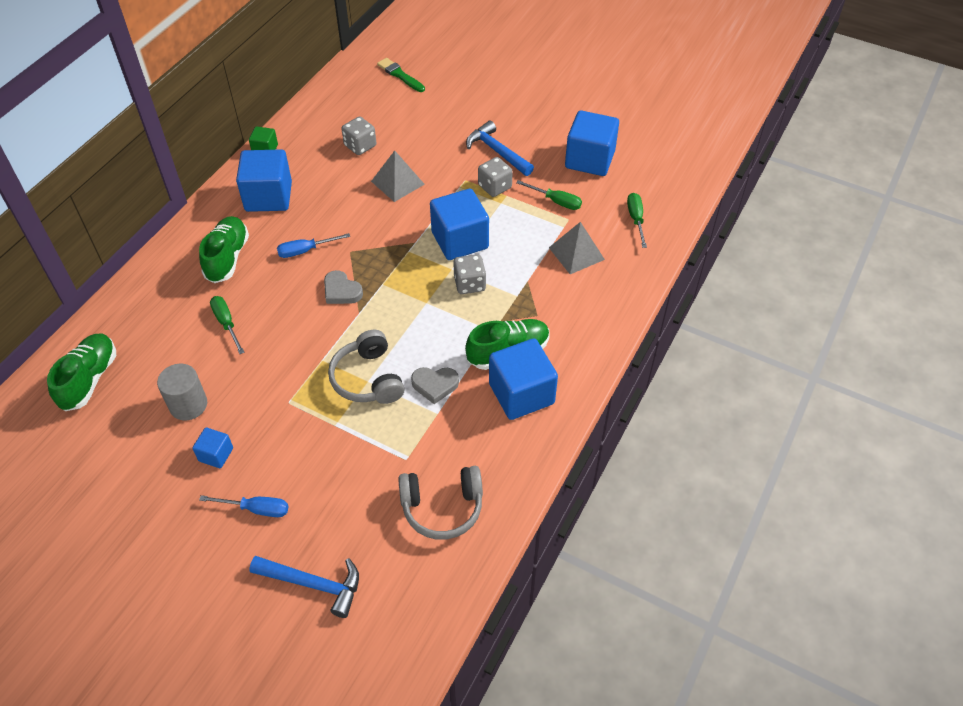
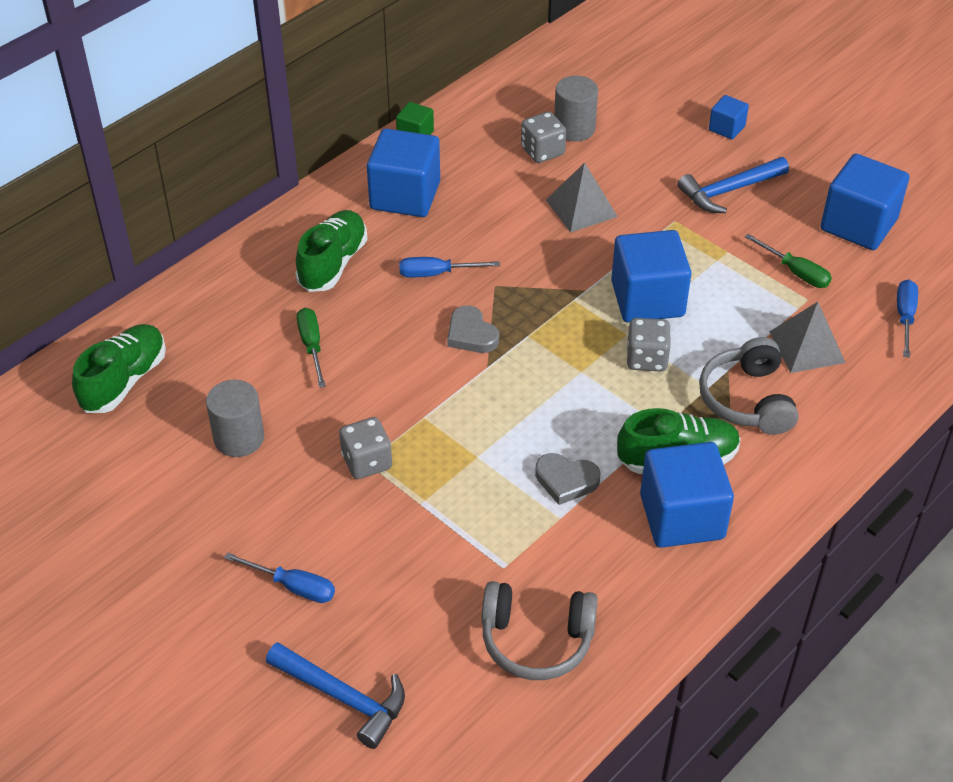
camera: 15 degrees right, 5 degrees down
(216, 454) = (258, 507): blue cube -> blue cube (726, 128)
(368, 378) = (478, 453): grey headphones -> grey headphones (747, 400)
(378, 125) = (574, 128): none -> grey cylinder
(400, 75) = (620, 68): green brush -> none
(495, 187) = (714, 237): grey dice -> grey dice (367, 462)
(497, 151) = (728, 191): blue hammer -> blue hammer turned 90 degrees counterclockwise
(636, 219) = (904, 317): green screwdriver -> blue screwdriver

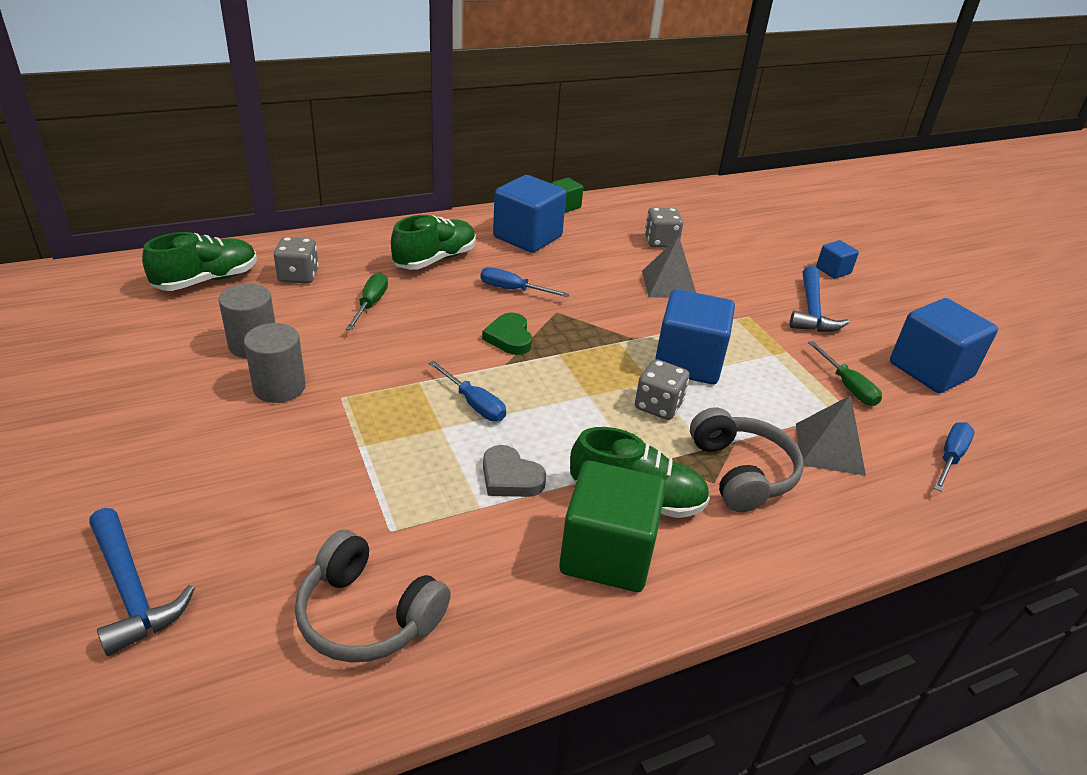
camera: 20 degrees right, 10 degrees down
(293, 586) = (185, 471): blue screwdriver -> blue screwdriver (474, 404)
(367, 462) = (341, 397): grey dice -> grey dice (298, 276)
(471, 334) = (509, 337): grey heart -> green heart
(574, 128) = (697, 236): grey cylinder -> grey cylinder (279, 387)
(682, 516) = (607, 553): blue cube -> green cube
(728, 191) = (812, 311): blue hammer -> blue hammer turned 75 degrees counterclockwise
(747, 400) = (741, 472): grey headphones -> grey headphones turned 150 degrees clockwise

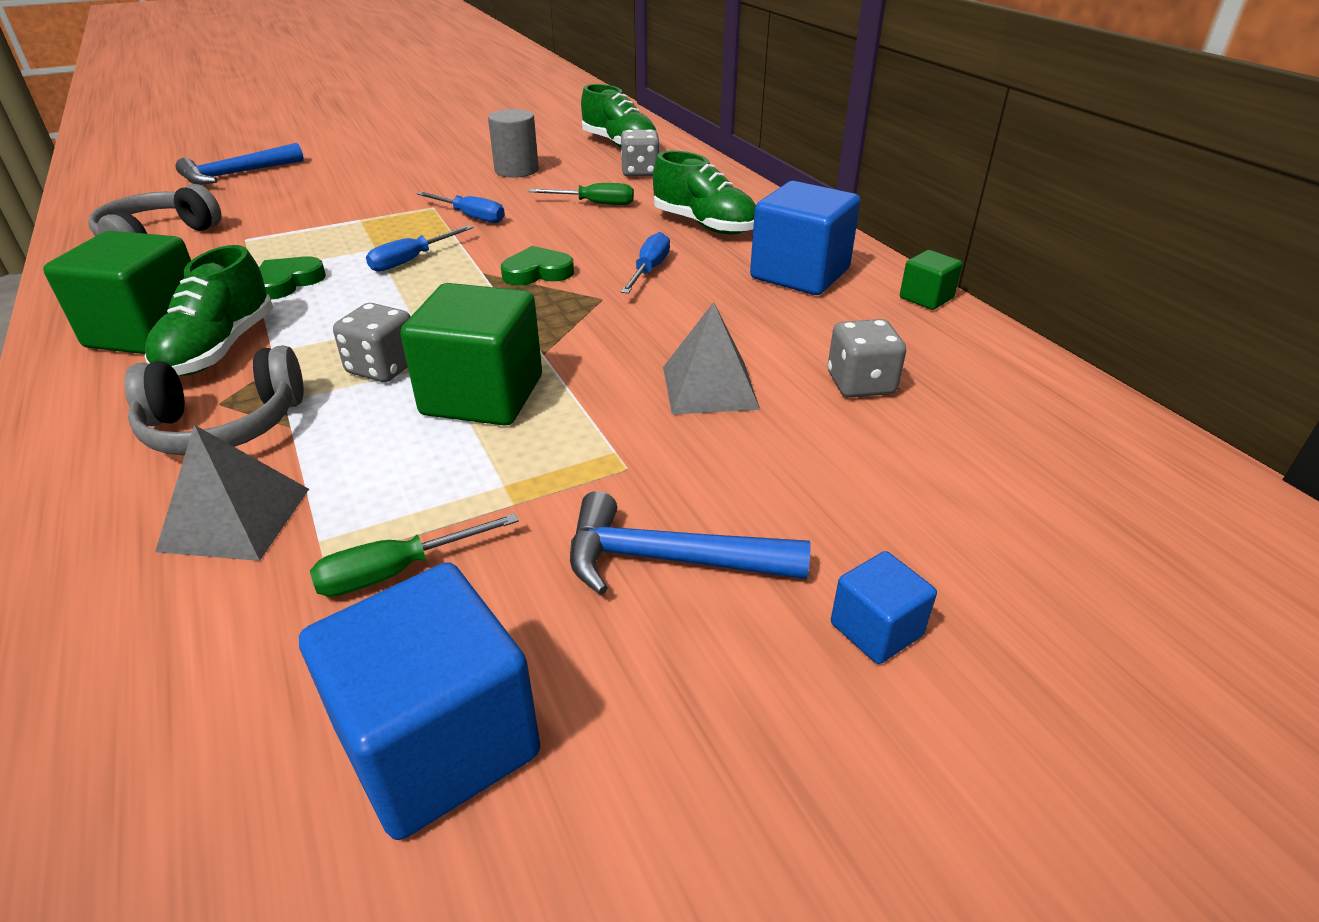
camera: 90 degrees right, 0 degrees up
(279, 387) = (452, 185): grey cylinder -> none
(510, 477) = (287, 282): grey heart -> green heart
(688, 362) = (482, 395): blue cube -> green cube
(950, 457) = (138, 691): blue screwdriver -> blue screwdriver (471, 217)

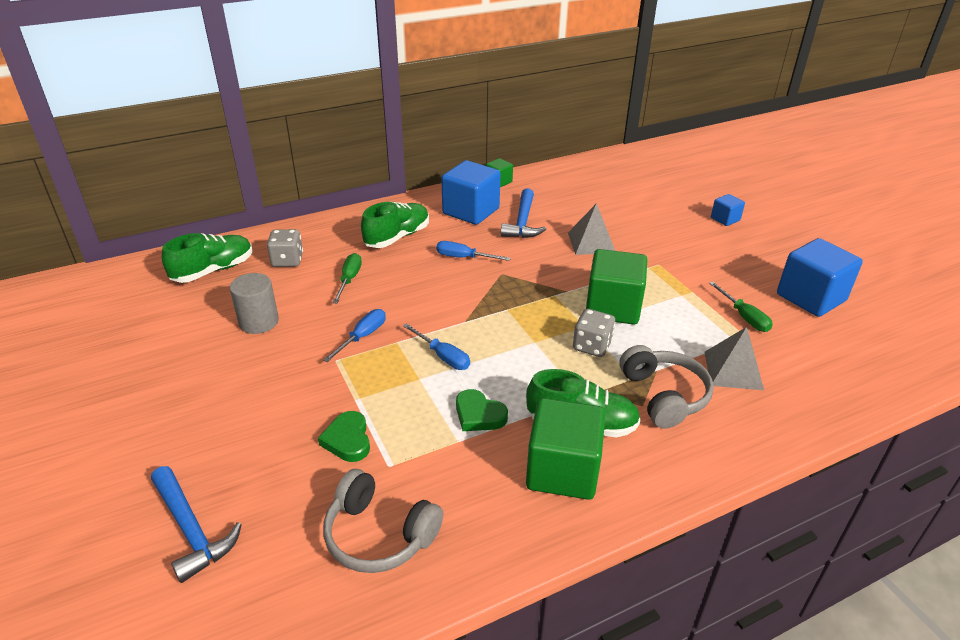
camera: 90 degrees left, 0 degrees up
(537, 272) = (465, 298): green heart -> green heart (348, 440)
(668, 560) = (710, 255): blue hammer -> blue hammer (523, 222)
(860, 384) = (581, 206): grey dice -> none

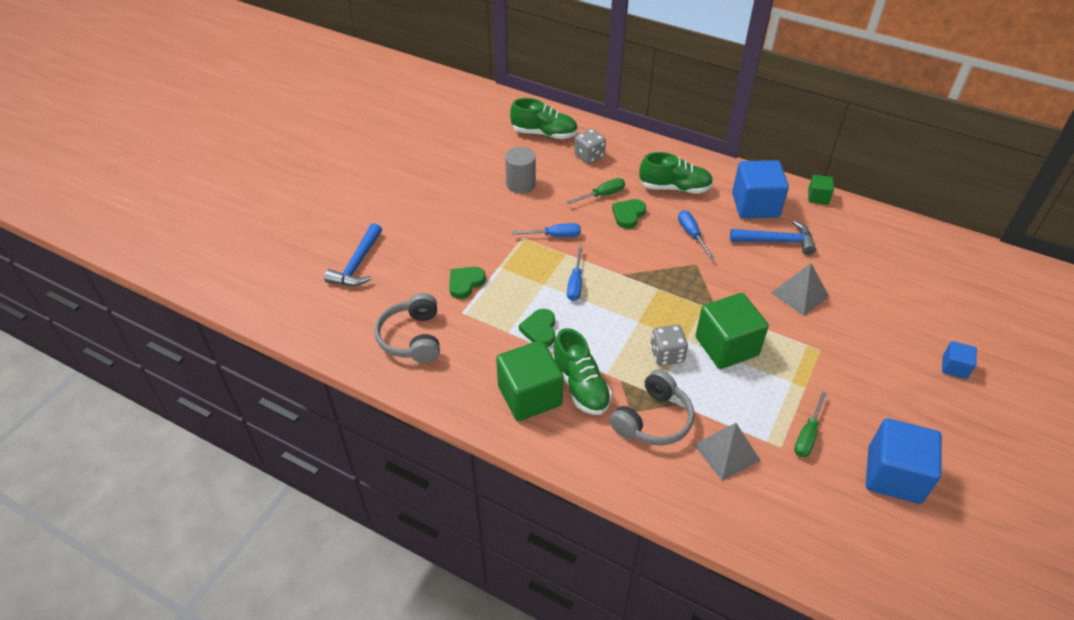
camera: 55 degrees right, 10 degrees up
(395, 278) = (628, 215): none -> green heart
(523, 222) = (777, 241): blue hammer -> blue hammer turned 150 degrees counterclockwise

